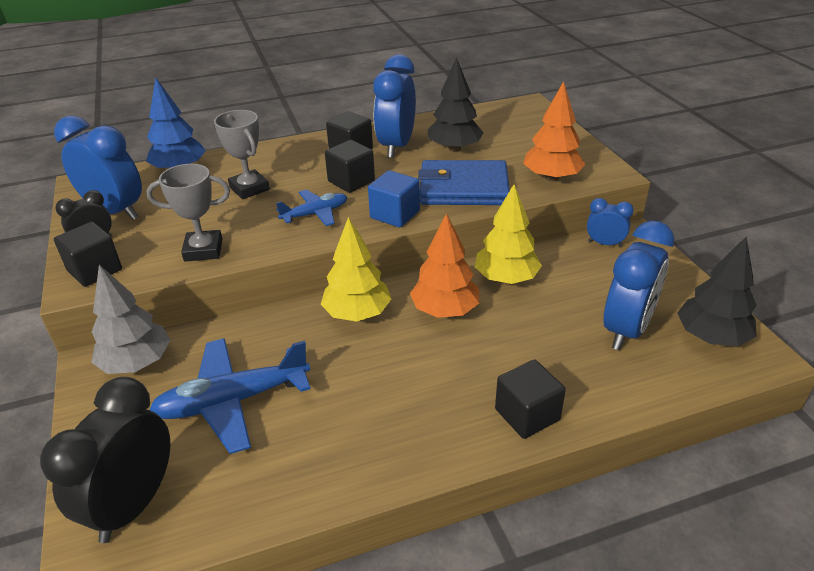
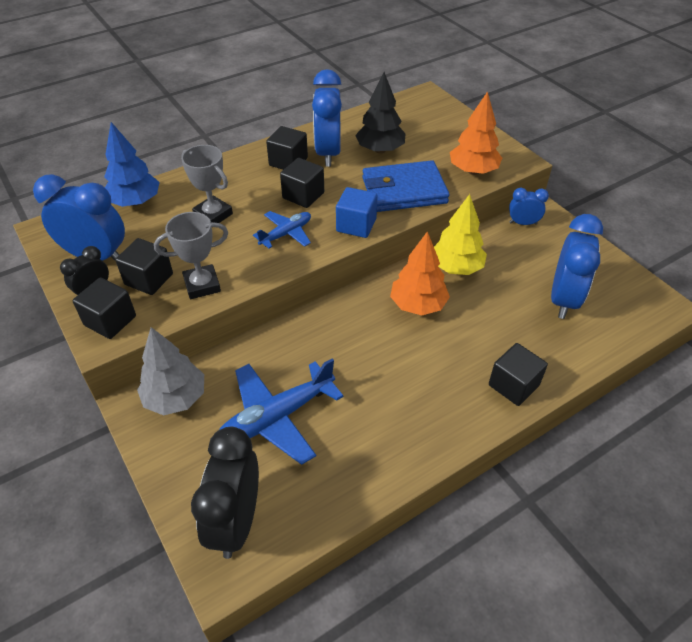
camera: 15 degrees left, 10 degrees up
(154, 238) = (149, 279): none -> black cube
(357, 314) = (347, 320): yellow tree -> none
(711, 337) = (626, 296): black tree -> none

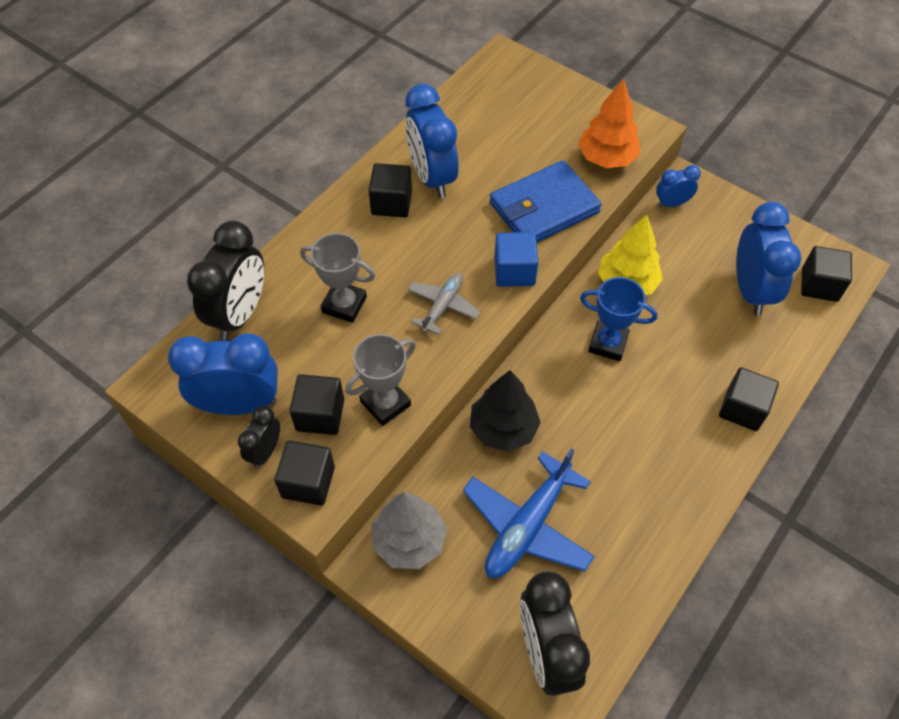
camera: 20 degrees left, 10 degrees up
(135, 202) = (240, 314): blue tree -> black clock
(286, 234) = (443, 306): blue plane -> grey plane
(303, 195) = (434, 247): black cube -> black cube (819, 285)
(380, 150) = (489, 156): black tree -> black tree (503, 429)
(418, 305) = (608, 343): orange tree -> blue trophy

